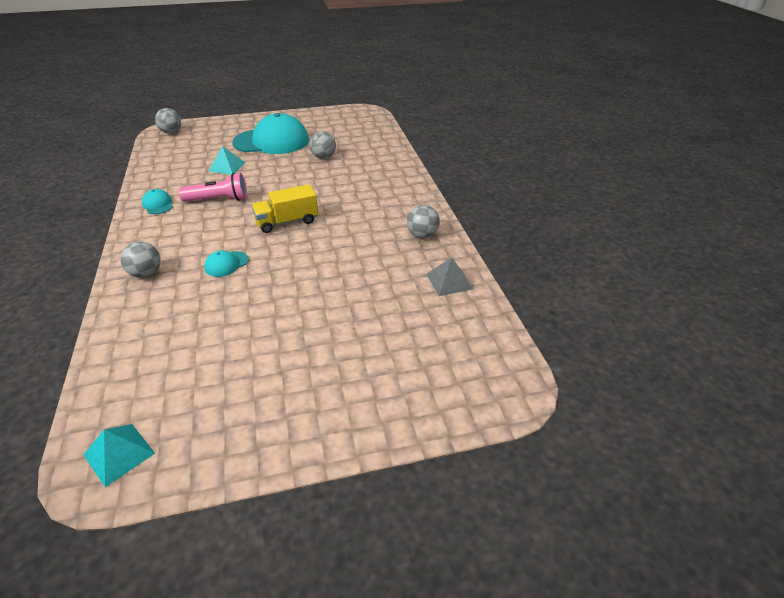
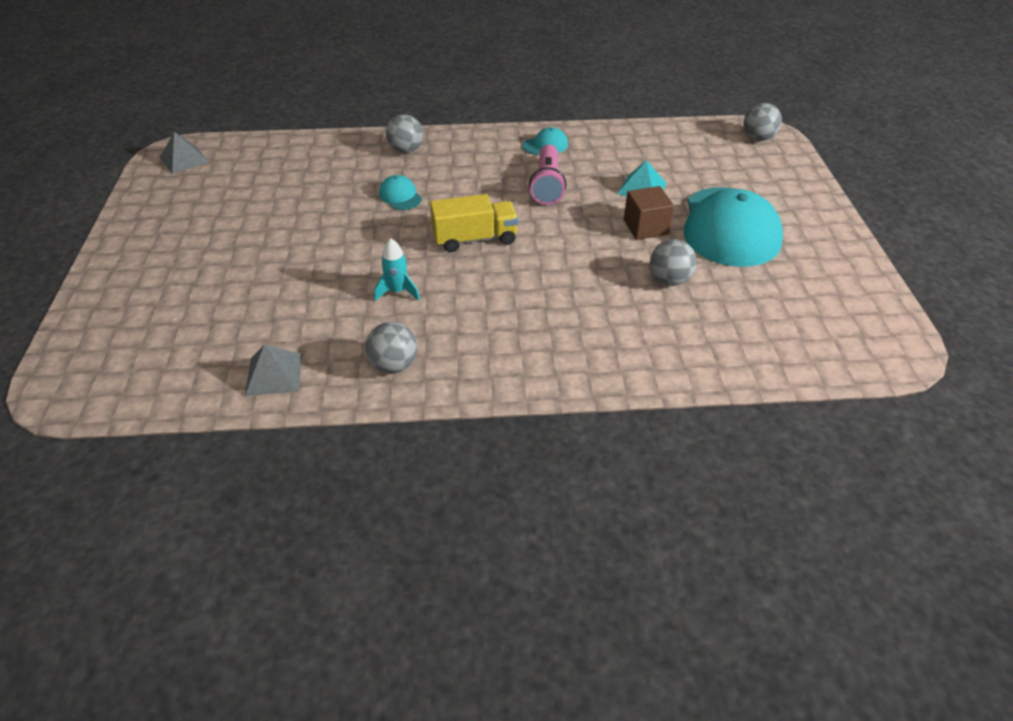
camera: 100 degrees right, 5 degrees up
(119, 453) = (184, 159): turquoise pyramid -> grey pyramid
(272, 164) = (645, 227): none -> brown cube
(287, 222) = (475, 239): yellow truck -> yellow truck turned 90 degrees clockwise
(351, 245) = (398, 291): none -> turquoise rocket

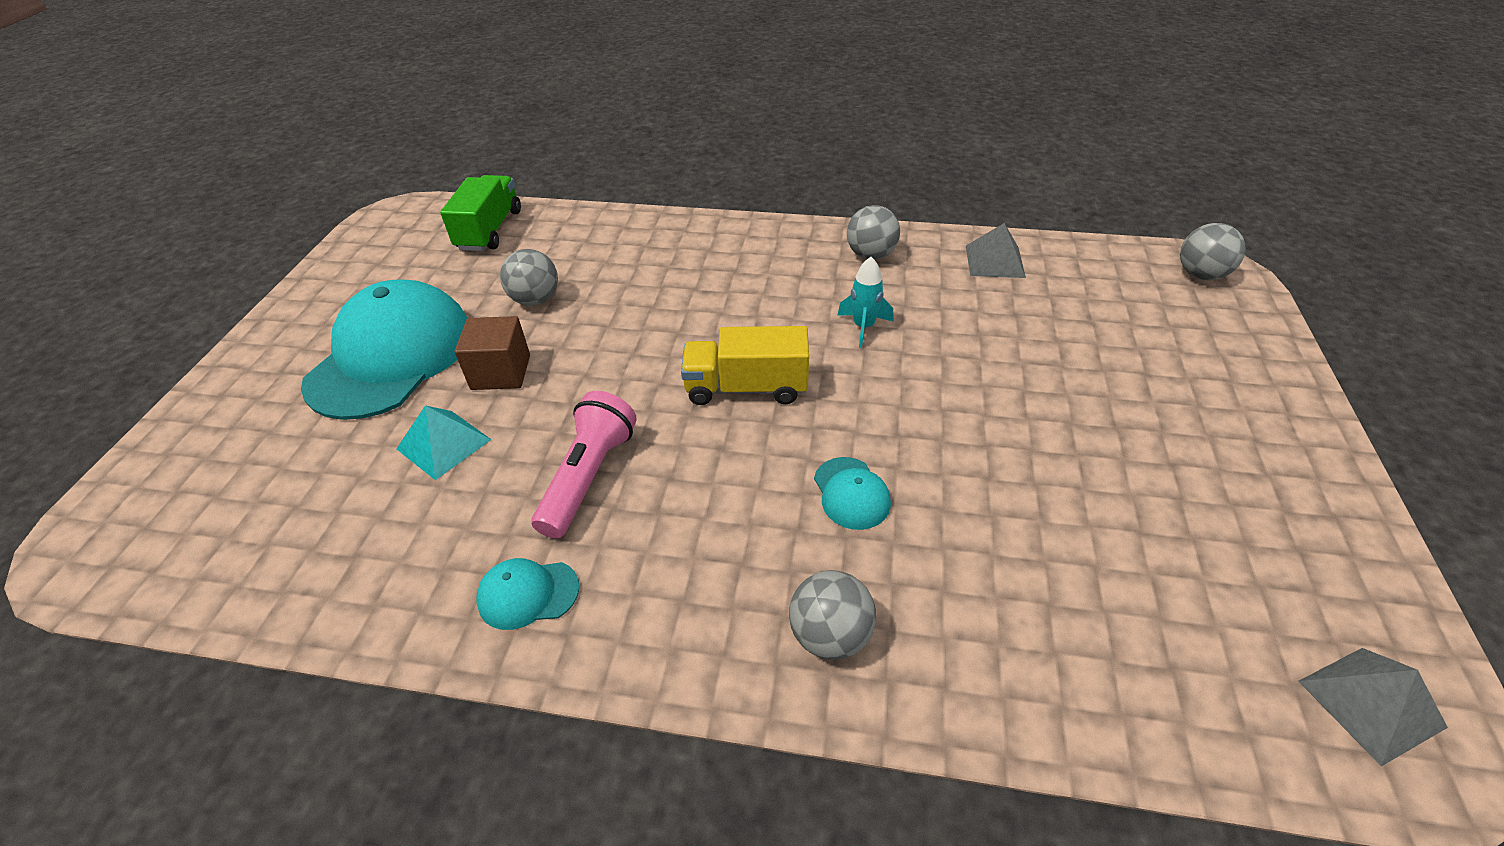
camera: 165 degrees left, 0 degrees up
(758, 138) = (120, 535): grey ball -> grey ball (1200, 275)
(781, 344) = (489, 230): none -> green truck

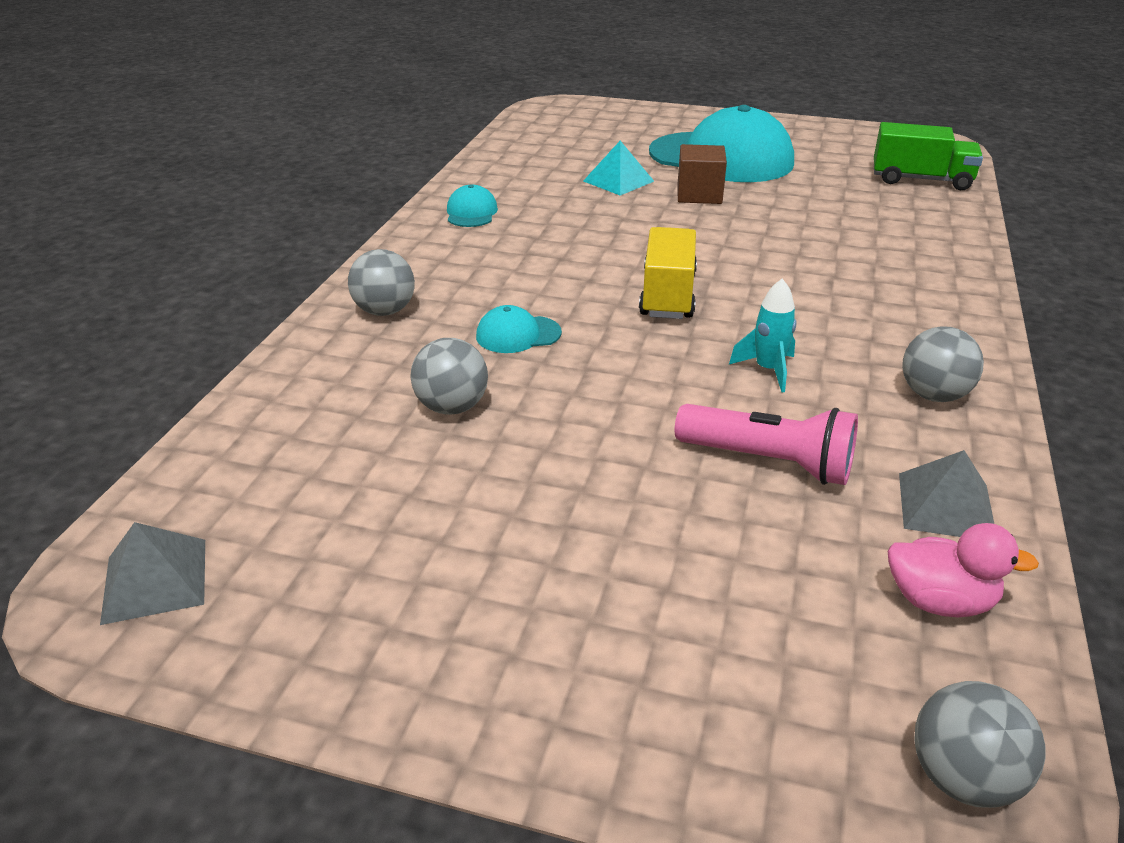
camera: 95 degrees right, 10 degrees down
(535, 300) = (804, 203): grey ball -> grey ball (452, 407)
(589, 476) = (571, 229): pink flashlight -> pink flashlight (769, 462)
(1082, 271) = (939, 601): none -> pink duck

